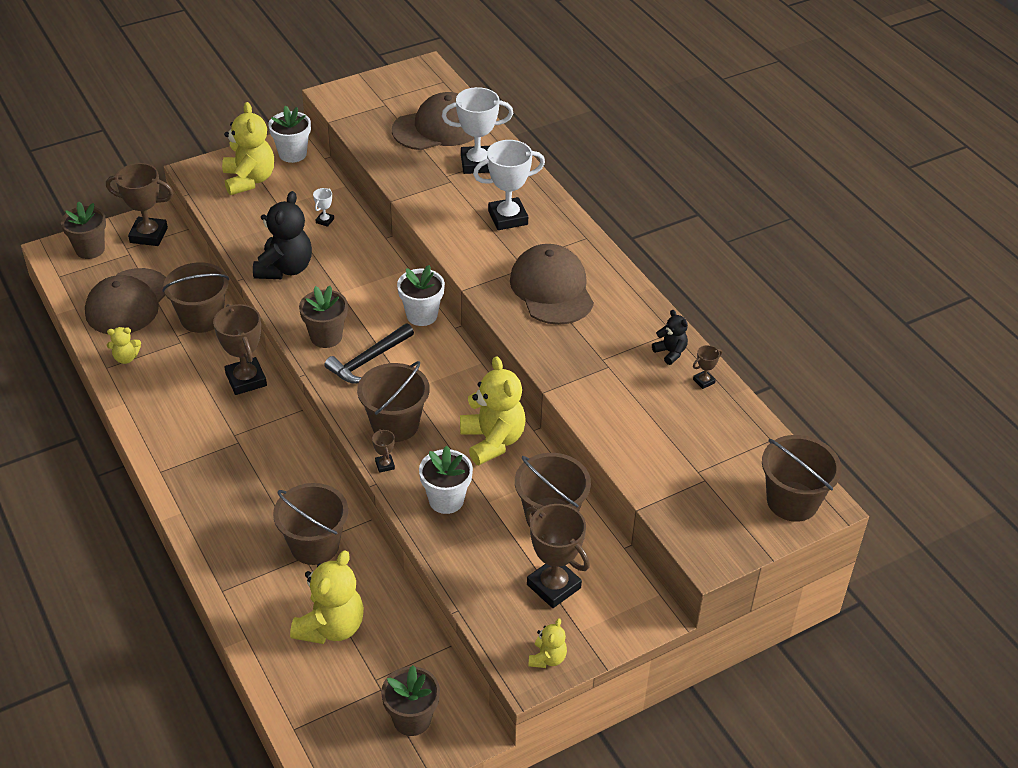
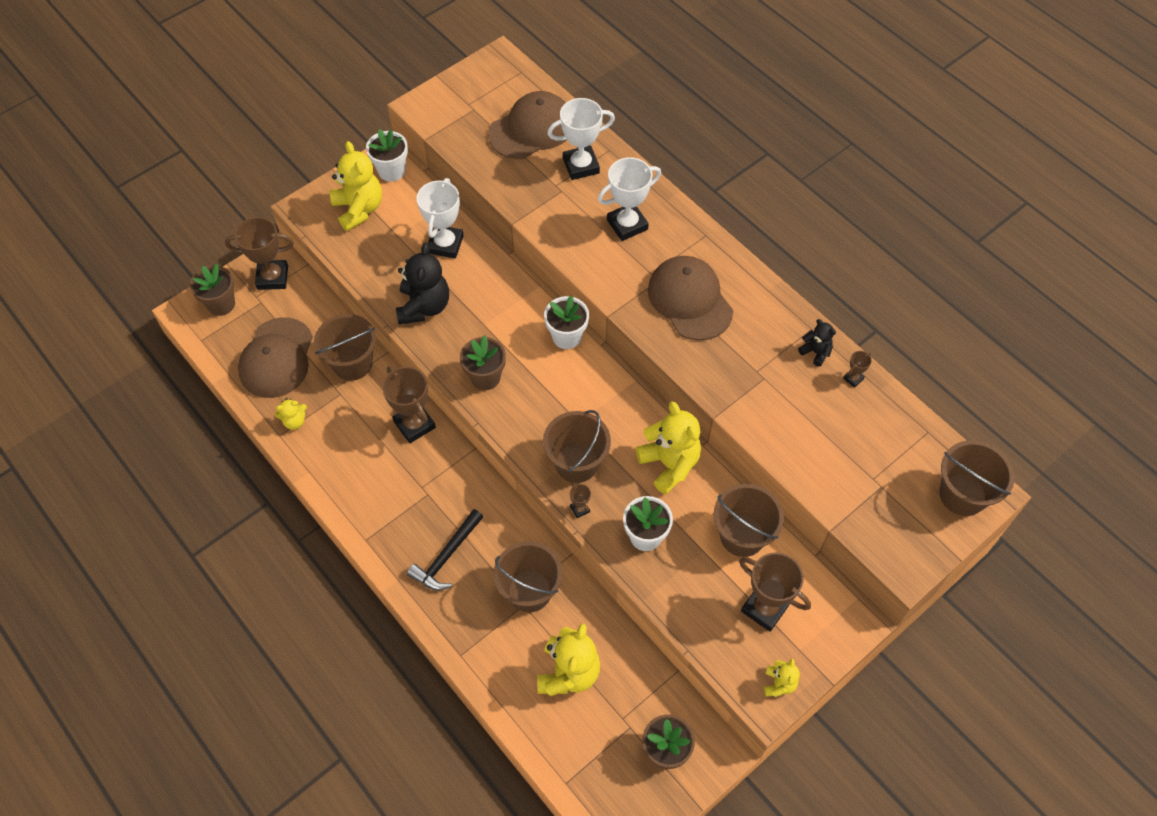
camera: 10 degrees left, 15 degrees up
(325, 221) = (445, 244): white trophy -> white trophy, size x2.24
(368, 360) = (532, 396): black hammer -> black hammer (447, 556)

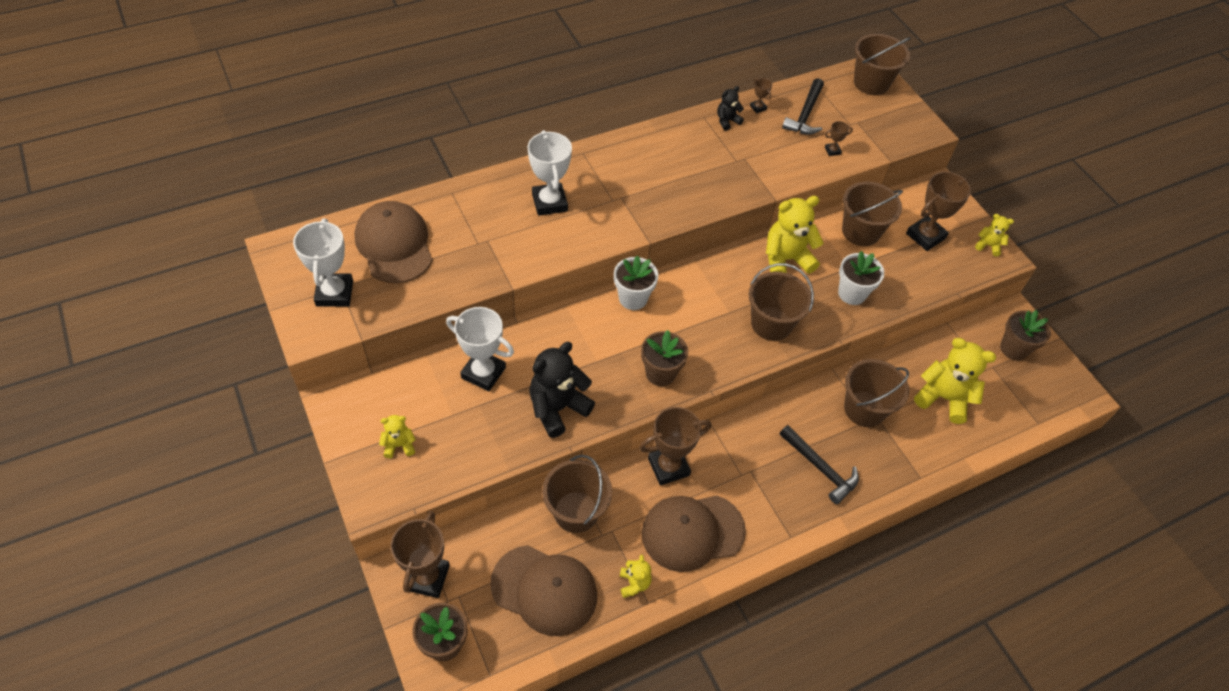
camera: 80 degrees left, 5 degrees down
(359, 209) = (399, 445): yellow teddy bear -> yellow teddy bear, size x0.51
(391, 171) = (358, 403): white flower pot -> none
(424, 306) = (557, 408): black teddy bear -> black teddy bear turned 60 degrees counterclockwise
(580, 509) = (818, 333): brown trophy -> brown trophy (832, 151)
(581, 166) = (462, 218): white trophy -> white trophy (334, 293)
(690, 300) = (650, 182): brown cap -> brown cap (692, 532)
(866, 429) = (805, 114): none -> black hammer

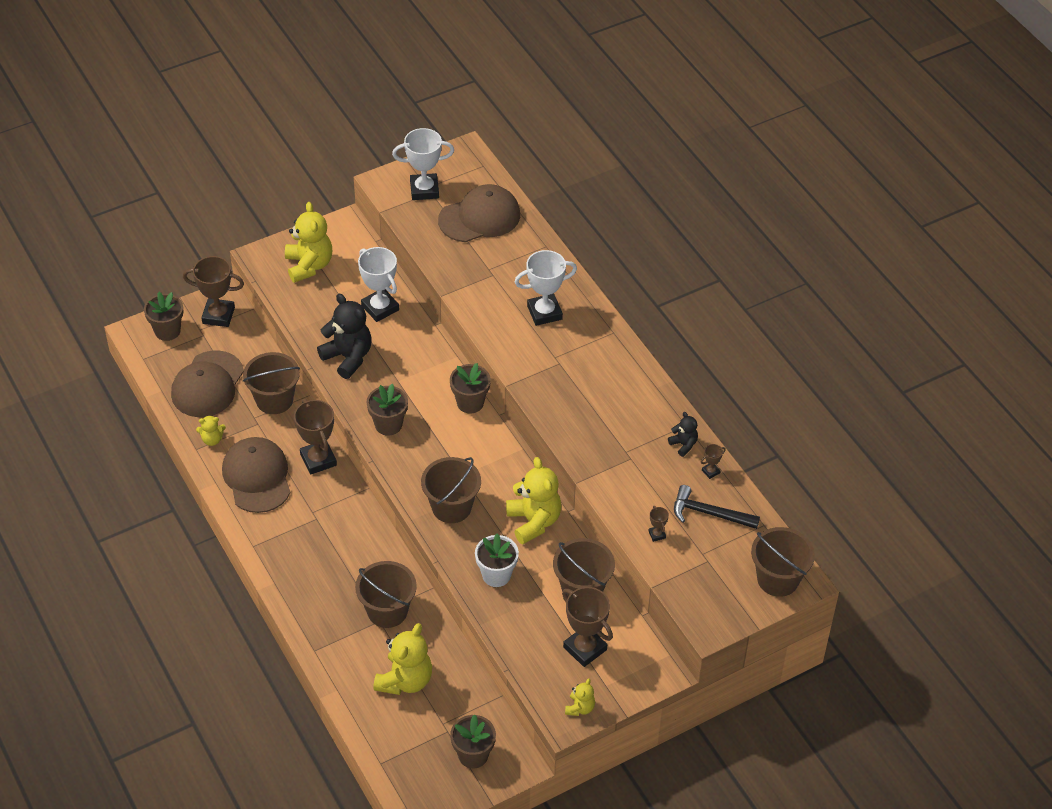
camera: 90 degrees right, 5 degrees down
(399, 445) = (309, 265): yellow teddy bear -> yellow teddy bear, size x1.97
(483, 373) = (380, 308): white trophy -> white trophy turned 60 degrees counterclockwise
(633, 298) = (470, 403): white flower pot -> brown flower pot
(820, 468) = (321, 571): black hammer -> none

